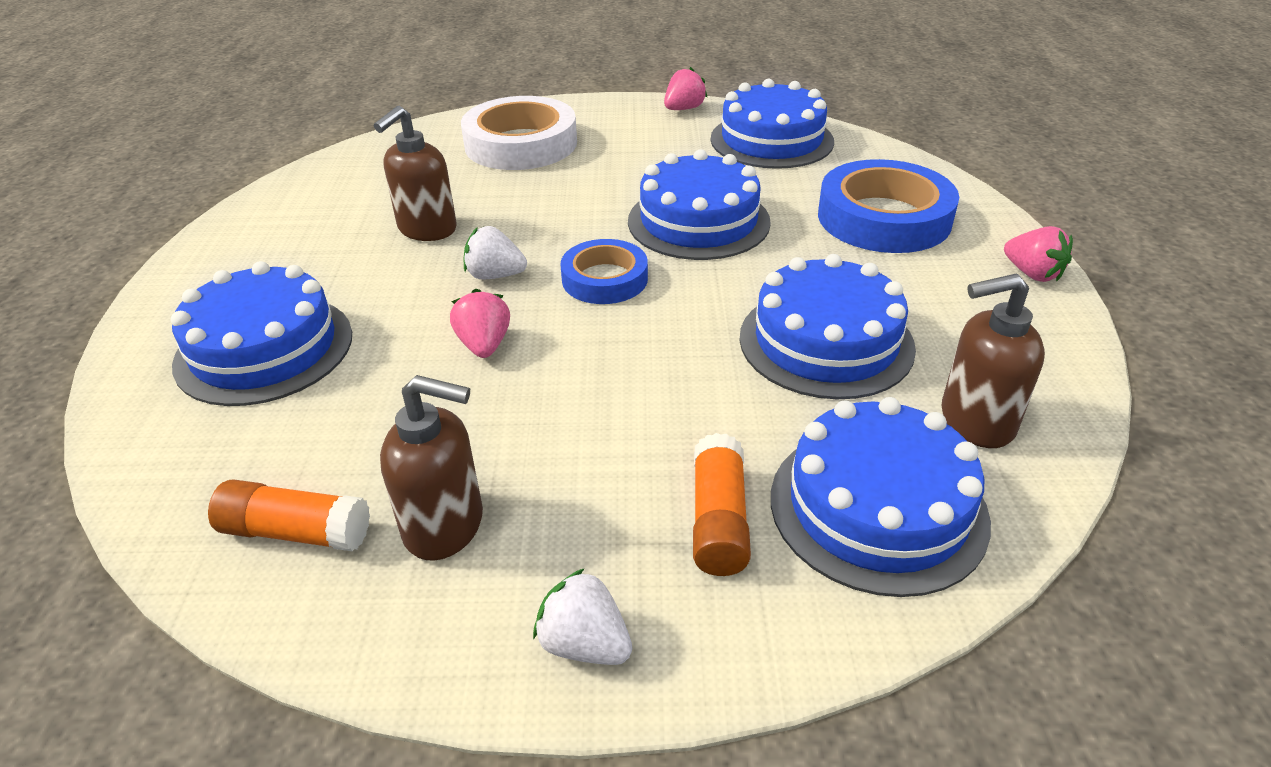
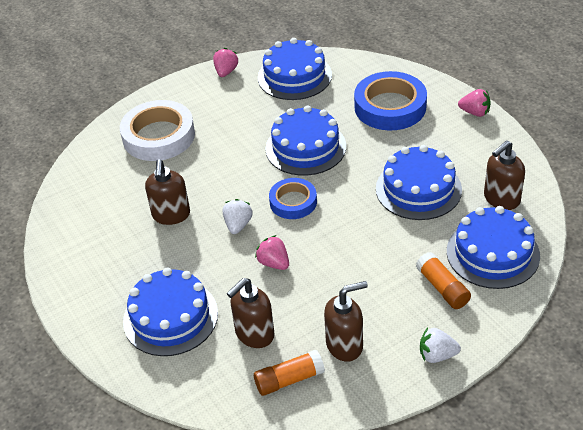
camera: 30 degrees left, 5 degrees up
(336, 431) = (254, 334): none -> brown soap dispenser
(495, 275) = (238, 225): white strawberry -> white strawberry turned 120 degrees clockwise

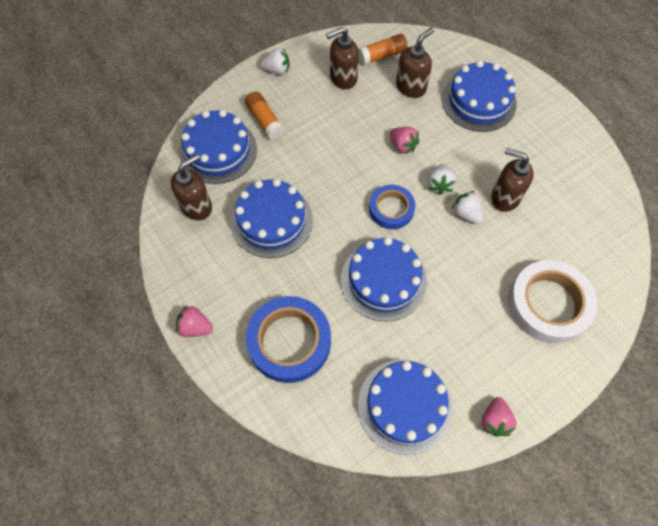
camera: 175 degrees right, 20 degrees up
(171, 215) = (504, 197): brown soap dispenser -> brown soap dispenser turned 60 degrees counterclockwise
(215, 200) = (466, 214): none -> white strawberry

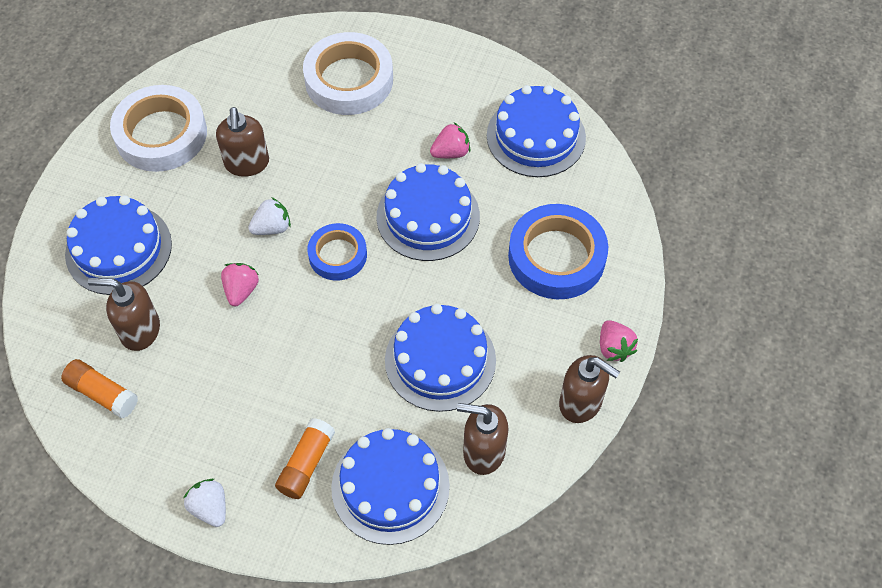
camera: 125 degrees left, 5 degrees down
(343, 78) = (173, 416): brown soap dispenser -> brown soap dispenser (581, 403)
(466, 214) = (293, 186): white strawberry -> none
(494, 420) = (493, 71): pink strawberry -> pink strawberry (451, 152)
(563, 162) = (161, 134): none -> white tape

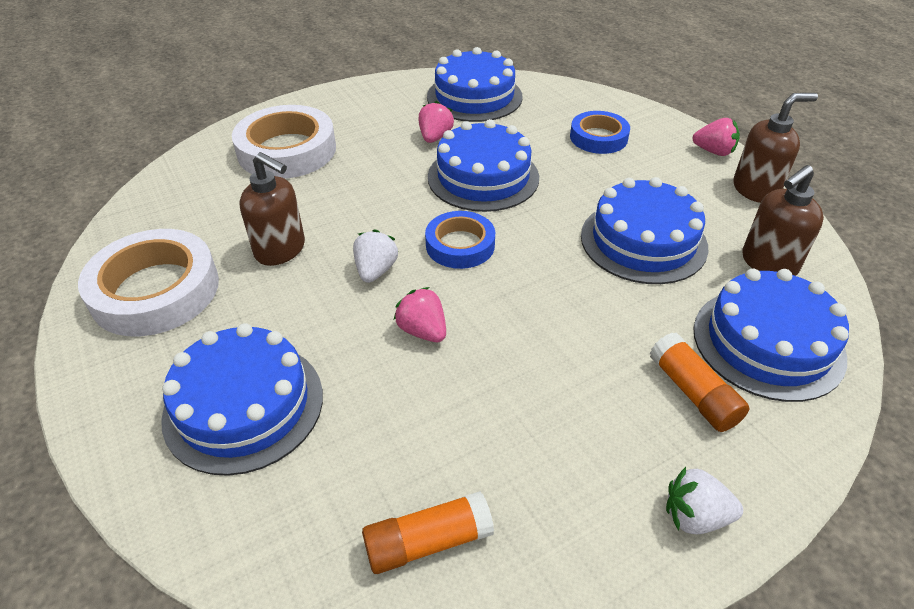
camera: 50 degrees left, 15 degrees down
(140, 330) = (377, 448): brown soap dispenser -> none
(556, 257) = (598, 137): blue tape -> blue tape, size x0.60

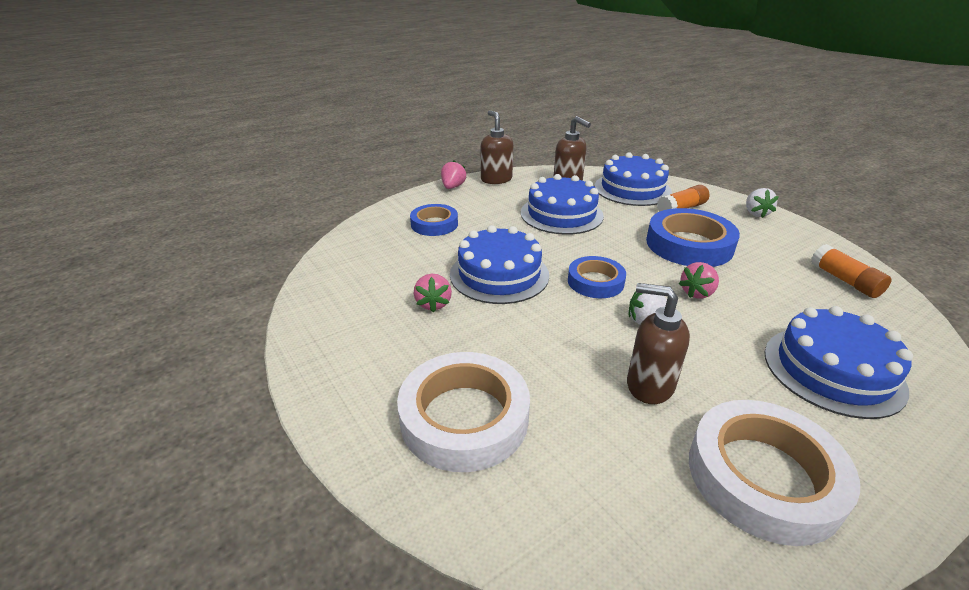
camera: 95 degrees left, 10 degrees down
(281, 250) = (649, 385): brown soap dispenser -> brown soap dispenser turned 90 degrees counterclockwise
(435, 137) = (433, 304): pink strawberry -> pink strawberry turned 105 degrees counterclockwise
(474, 96) = (353, 284): blue cake -> none
(554, 362) = (689, 245): none -> blue tape

